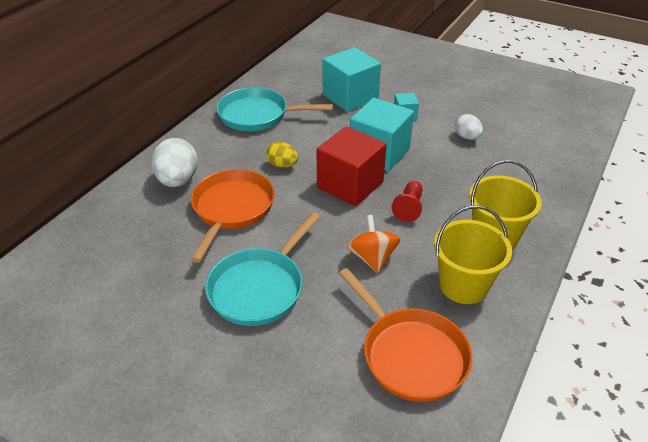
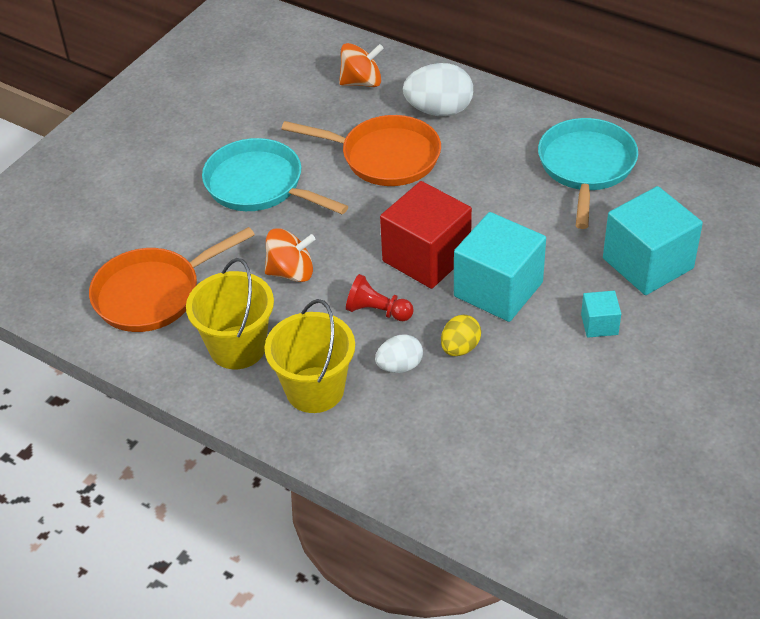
camera: 95 degrees right, 5 degrees up
(124, 226) = (362, 82): none -> orange spinning top
(282, 165) = (469, 195): yellow egg -> yellow egg (460, 348)
(467, 137) = (542, 394): white egg -> white egg (399, 366)

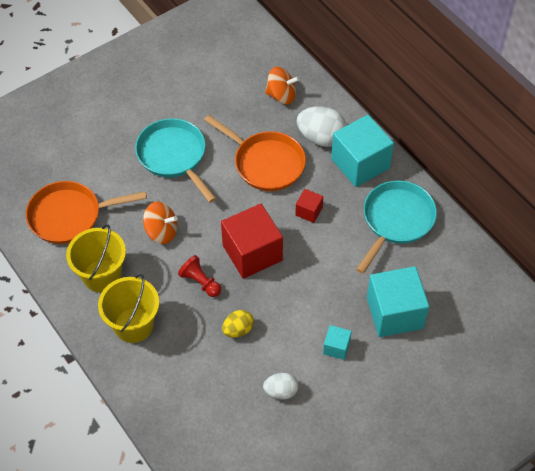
camera: 20 degrees right, 10 degrees up
(399, 366) = (193, 328): white egg -> white egg (281, 391)
(471, 191) = (309, 211): none -> red cube
(498, 289) = (285, 295): turquoise cube -> turquoise cube (360, 163)

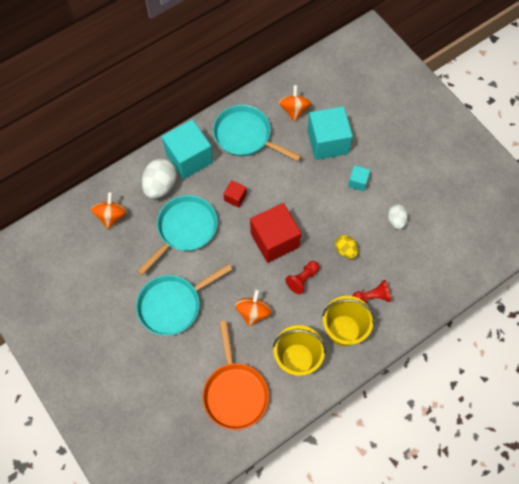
camera: 90 degrees left, 10 degrees up
(175, 358) = (372, 296): none -> red pawn
(265, 163) = (184, 229): orange pan -> turquoise pan
(440, 274) = (294, 110): none -> orange spinning top

